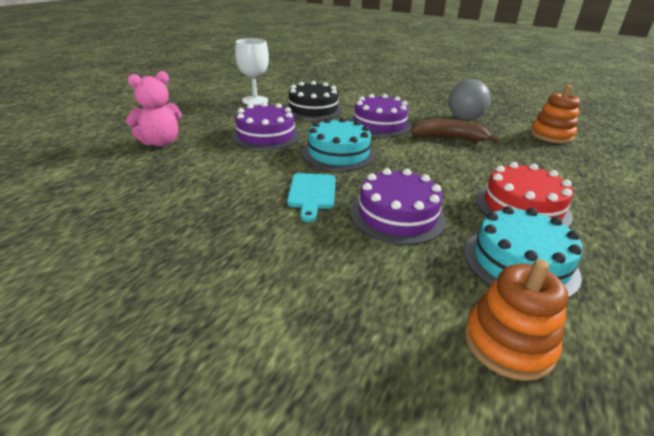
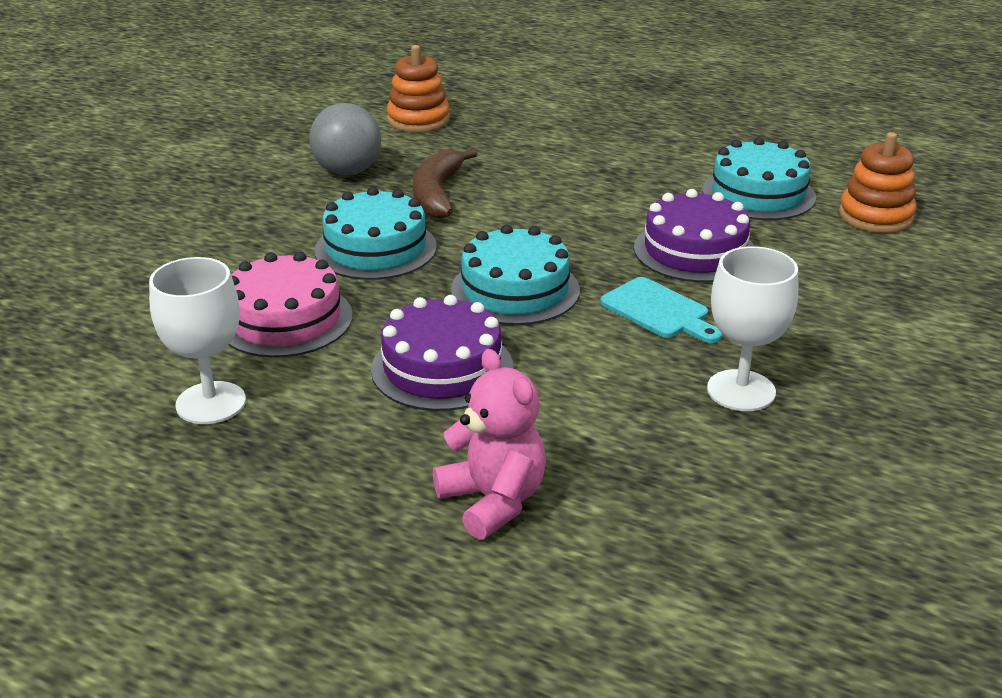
camera: 90 degrees left, 0 degrees up
(212, 212) = (741, 391): none -> white goblet
(312, 193) = (658, 311): turquoise cutting board -> turquoise cutting board turned 45 degrees clockwise
(313, 109) = (285, 319): black cake -> pink cake
(379, 124) = (375, 248): purple cake -> turquoise cake
(522, 207) = (646, 175): red cake -> none

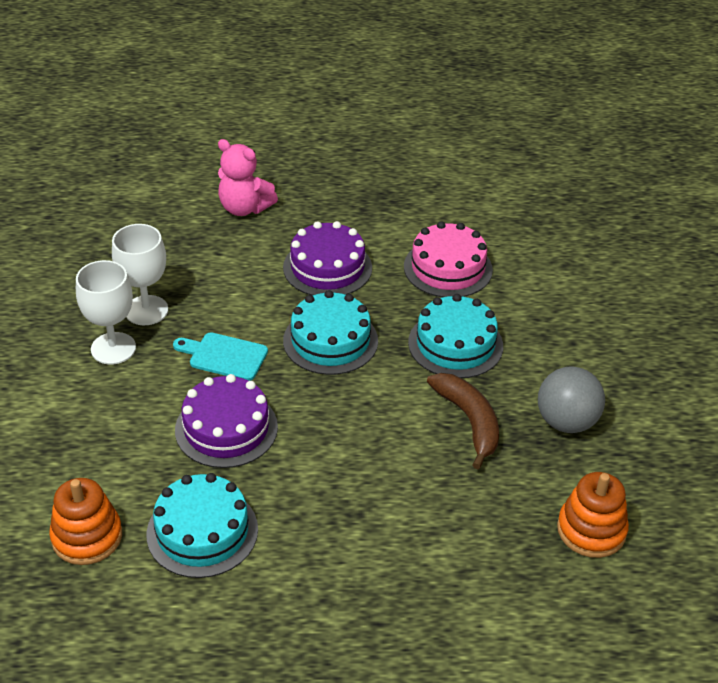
camera: 150 degrees right, 10 degrees up
(211, 403) = (426, 208): white goblet -> white goblet (113, 348)

